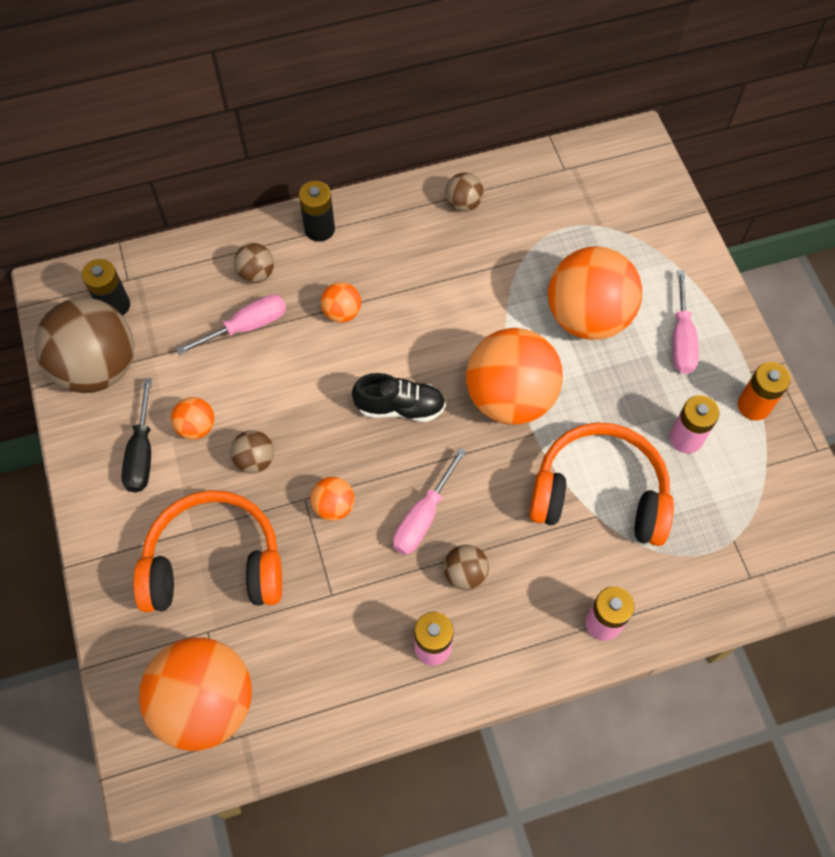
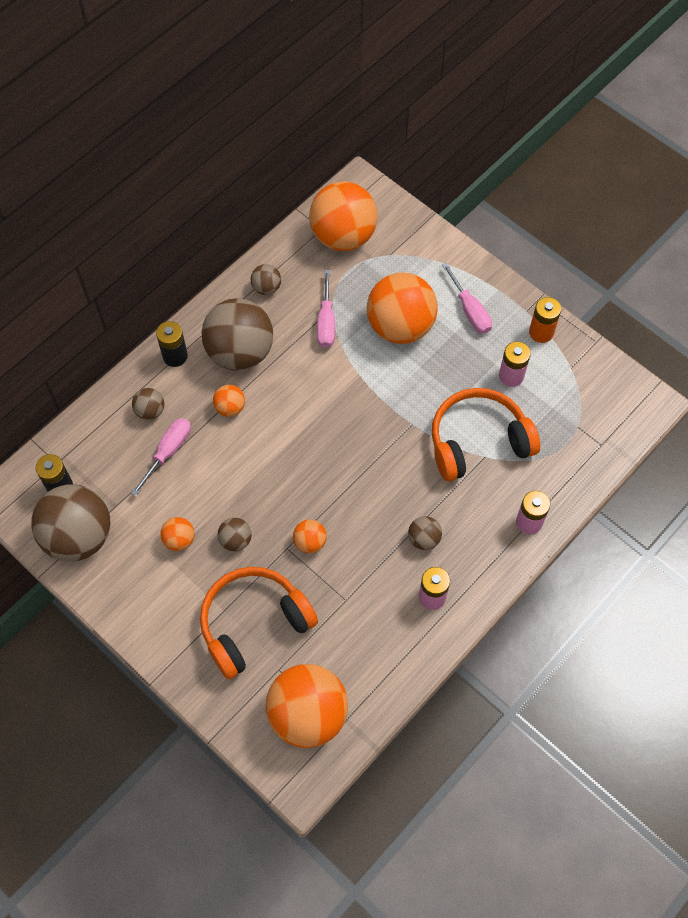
camera: 30 degrees left, 0 degrees up
(142, 452) = (152, 577): black screwdriver -> none
(391, 258) = (240, 352): none -> brown ball
(400, 407) = (312, 452): black shoe -> none
(423, 516) = (374, 517): pink screwdriver -> pink screwdriver (326, 321)
(510, 398) = (382, 408): orange ball -> orange ball (343, 236)

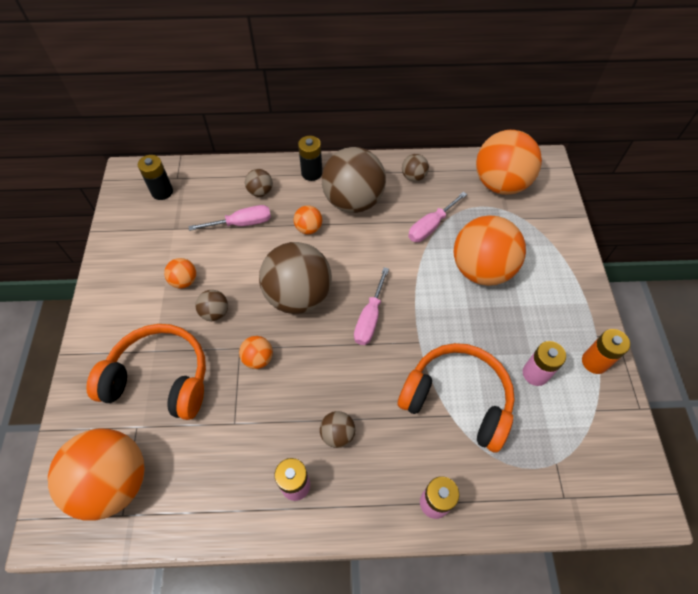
camera: 45 degrees right, 5 degrees down
(78, 536) = (136, 228): brown ball -> brown ball (298, 296)
(469, 310) = (548, 299): pink screwdriver -> pink screwdriver (370, 318)

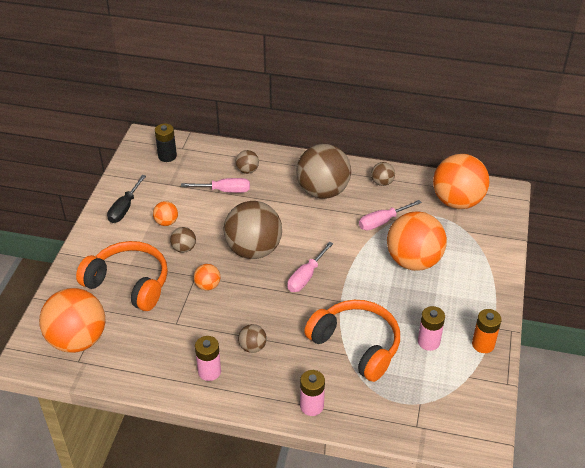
camera: 15 degrees right, 15 degrees down
(128, 272) = (125, 208): none -> black screwdriver
(308, 228) = (278, 204): orange ball -> none
(311, 173) = (295, 164): black battery -> none

